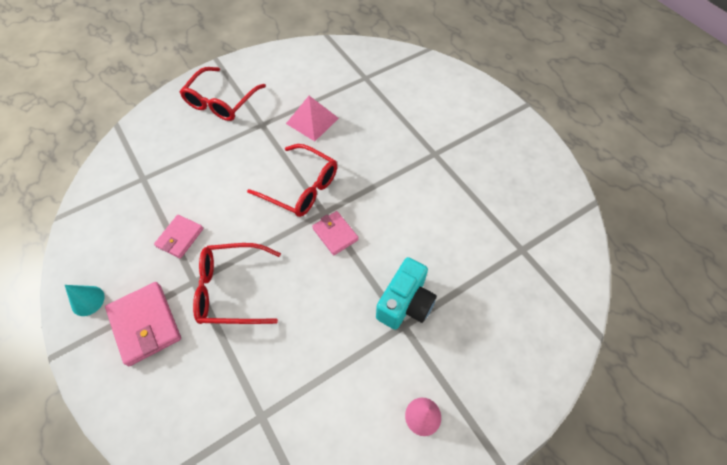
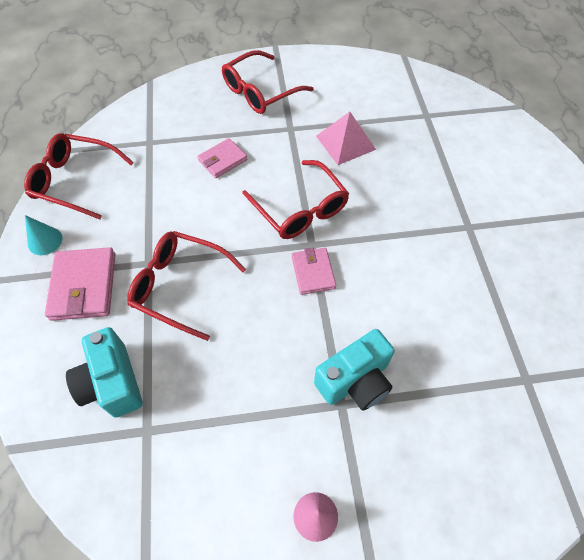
camera: 25 degrees right, 0 degrees up
(89, 237) = (75, 181): none -> red glasses
(180, 237) = (156, 214): pink wallet -> pink wallet (222, 160)
(212, 392) = (112, 383): none -> turquoise camera

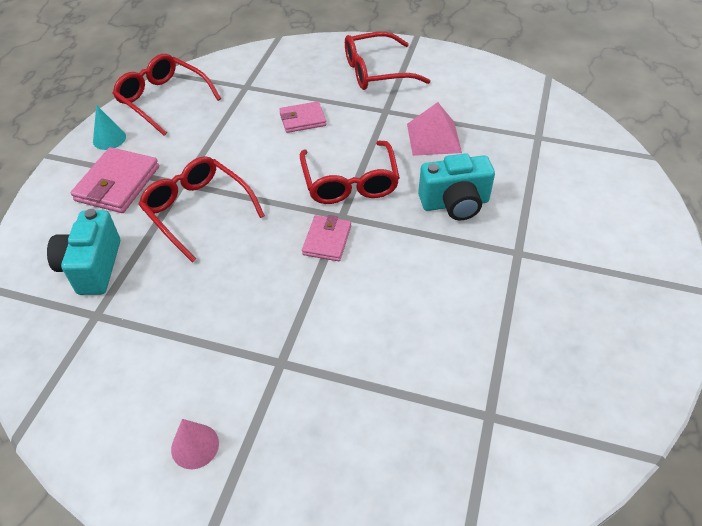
camera: 25 degrees right, 10 degrees down
(355, 380) = (307, 347): turquoise camera -> turquoise camera (455, 203)

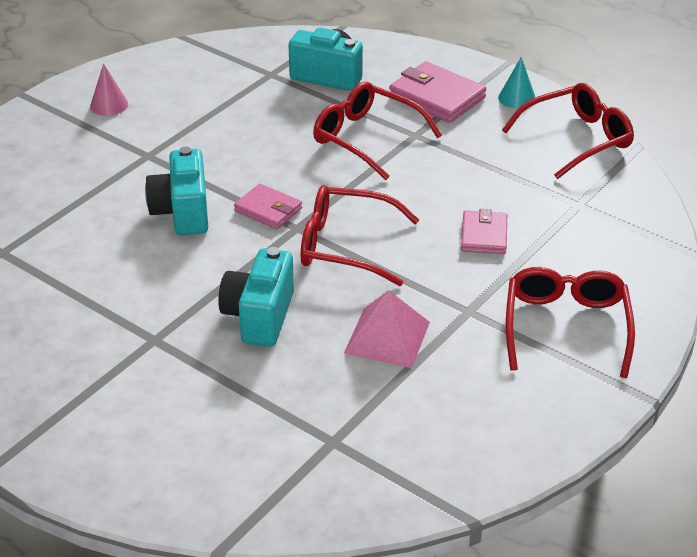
camera: 110 degrees right, 10 degrees down
(197, 210) = (366, 138): red glasses -> red glasses turned 120 degrees counterclockwise
(358, 297) = (182, 212): none -> turquoise camera

